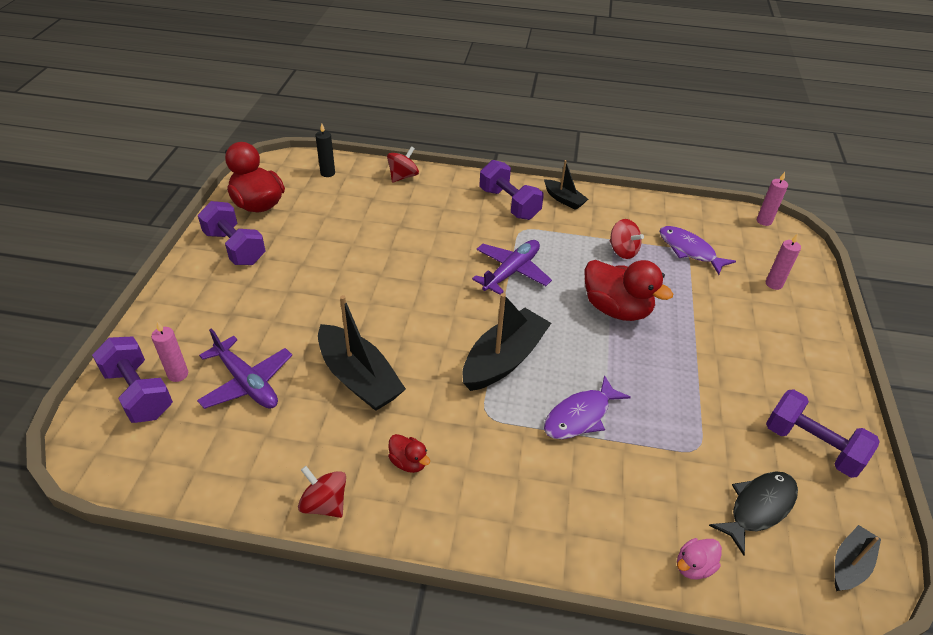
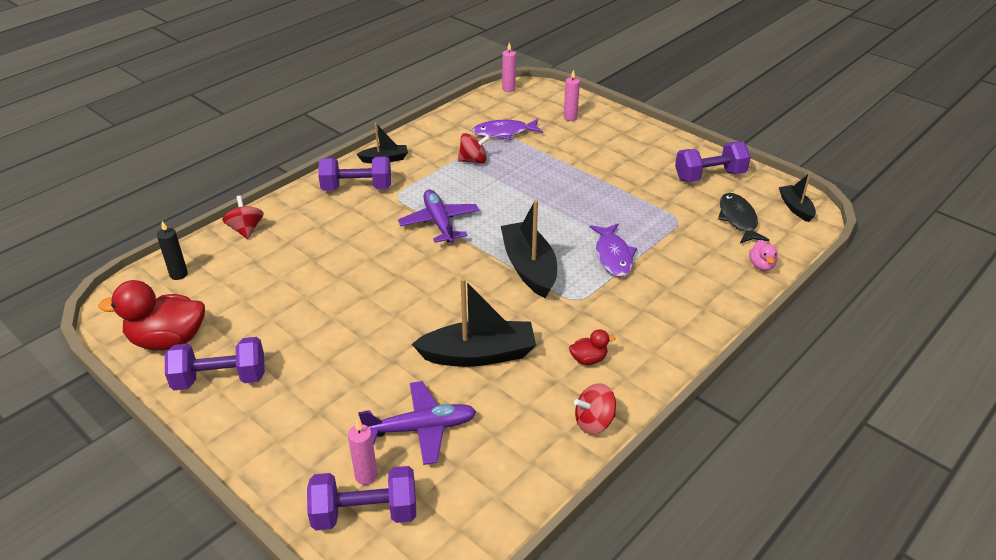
camera: 55 degrees left, 5 degrees down
(616, 309) = (529, 192): red duck -> none

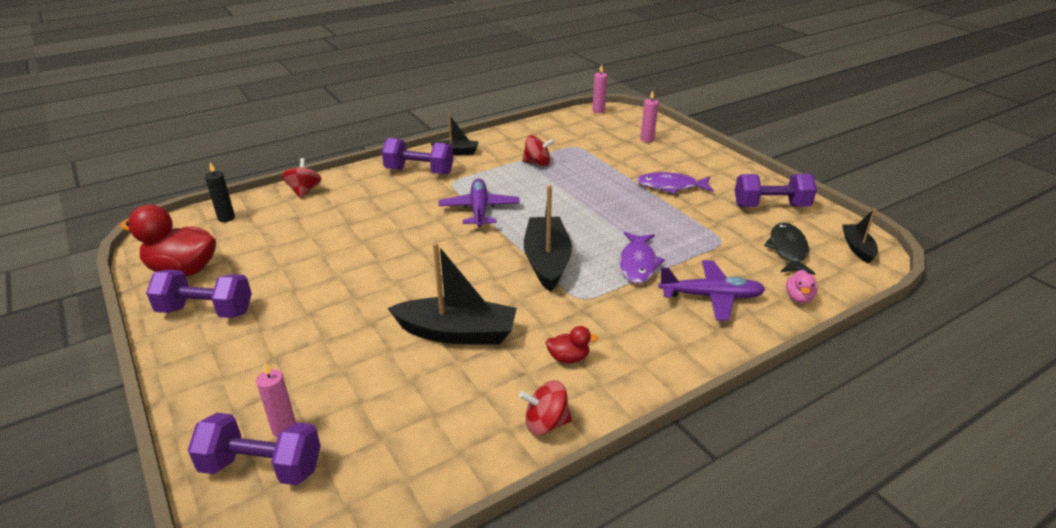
camera: 15 degrees right, 5 degrees down
(421, 428) = (363, 393): purple plane -> purple plane (711, 297)
(504, 133) = (577, 144): purple fish -> purple fish (671, 186)

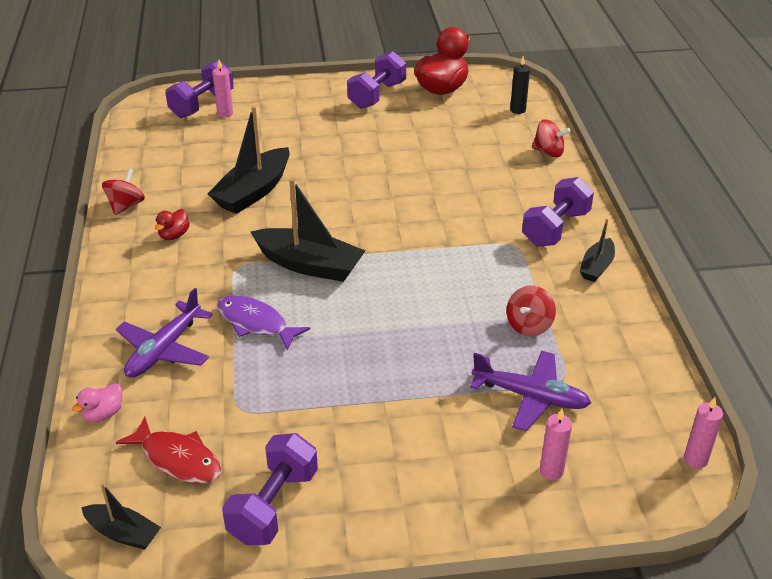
camera: 115 degrees right, 5 degrees up
(479, 209) = (439, 249): purple plane -> purple plane (531, 397)
(671, 186) = (391, 426): purple fish -> none
(788, 250) = (177, 459): black fish -> red fish
(799, 298) = (103, 414): pink duck -> pink duck turned 90 degrees counterclockwise

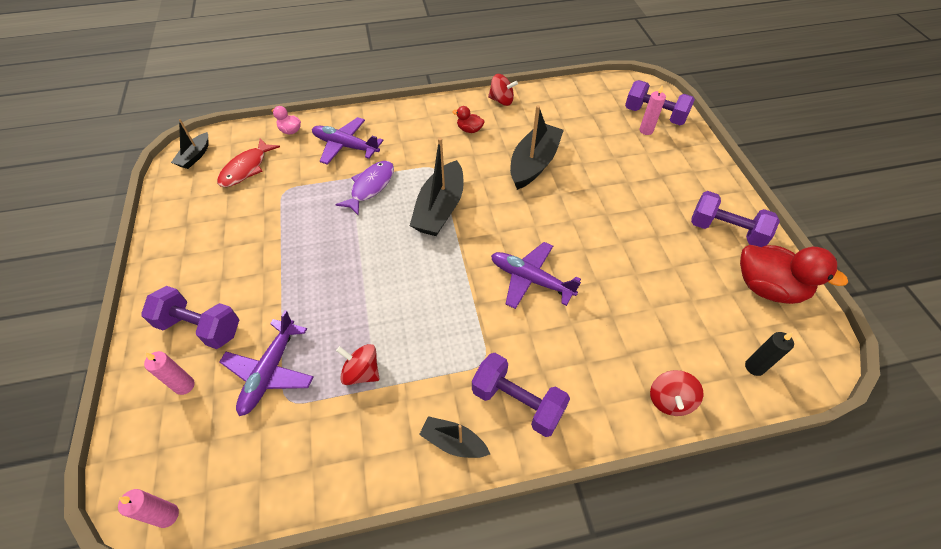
camera: 85 degrees right, 15 degrees up
(253, 191) = (533, 163): black boat -> black boat turned 90 degrees clockwise
(273, 505) = (197, 218): purple dumbbell -> purple dumbbell (200, 327)
(421, 209) = (530, 279): none -> purple plane

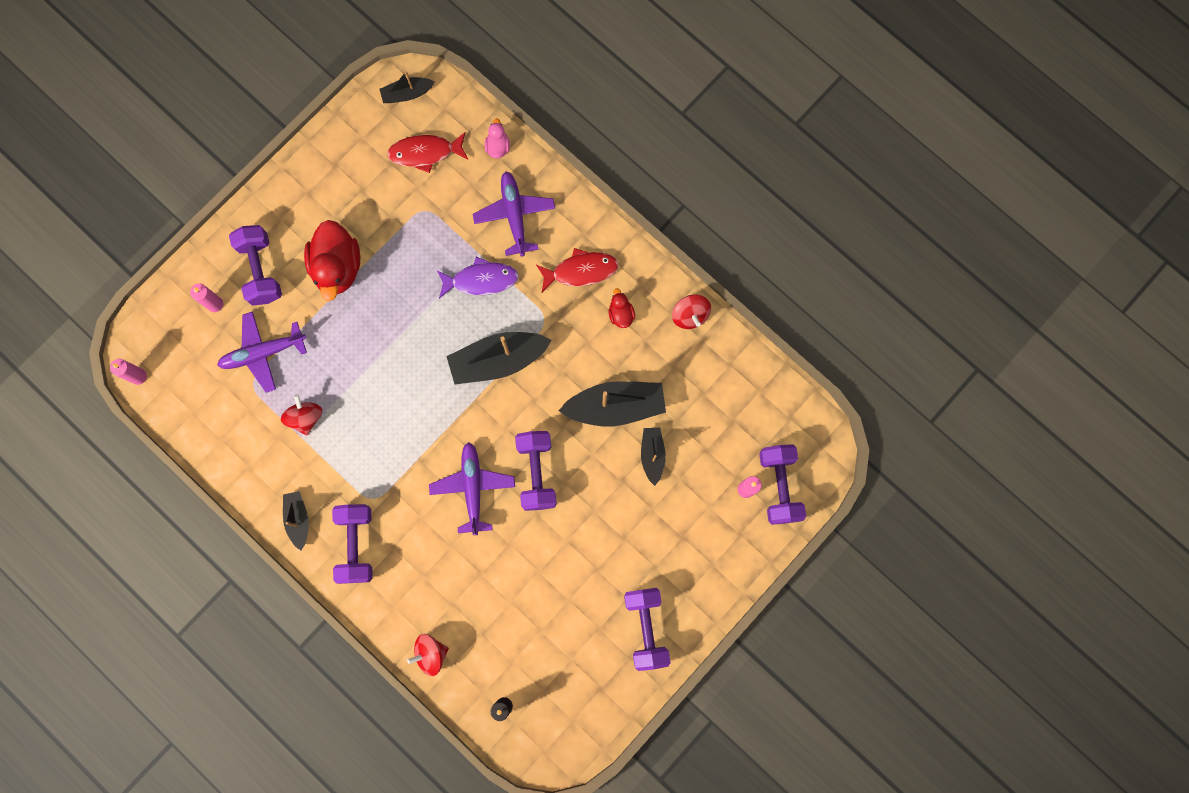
camera: 55 degrees right, 25 degrees up
(420, 134) = (581, 271): none -> red fish
(549, 232) = (536, 472): none -> purple dumbbell
(586, 162) = (652, 455): none -> black boat
(767, 288) = (598, 689): red duck -> red duck (337, 267)

